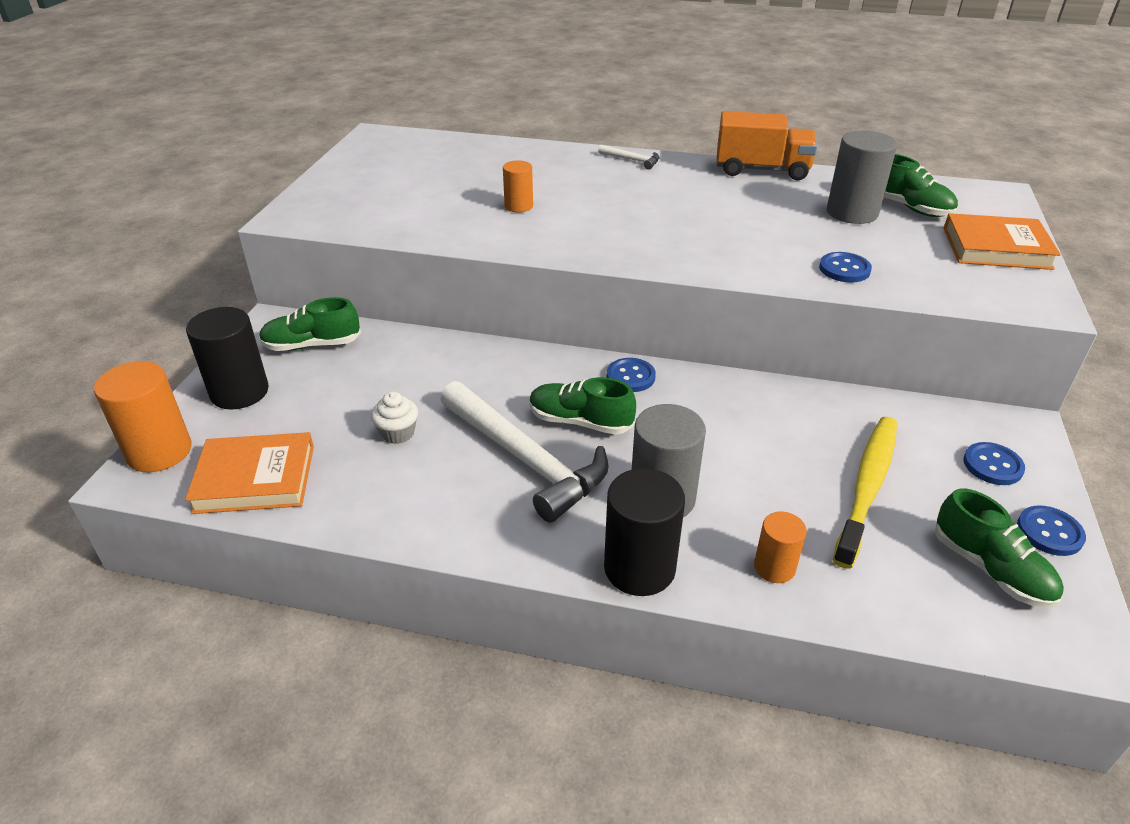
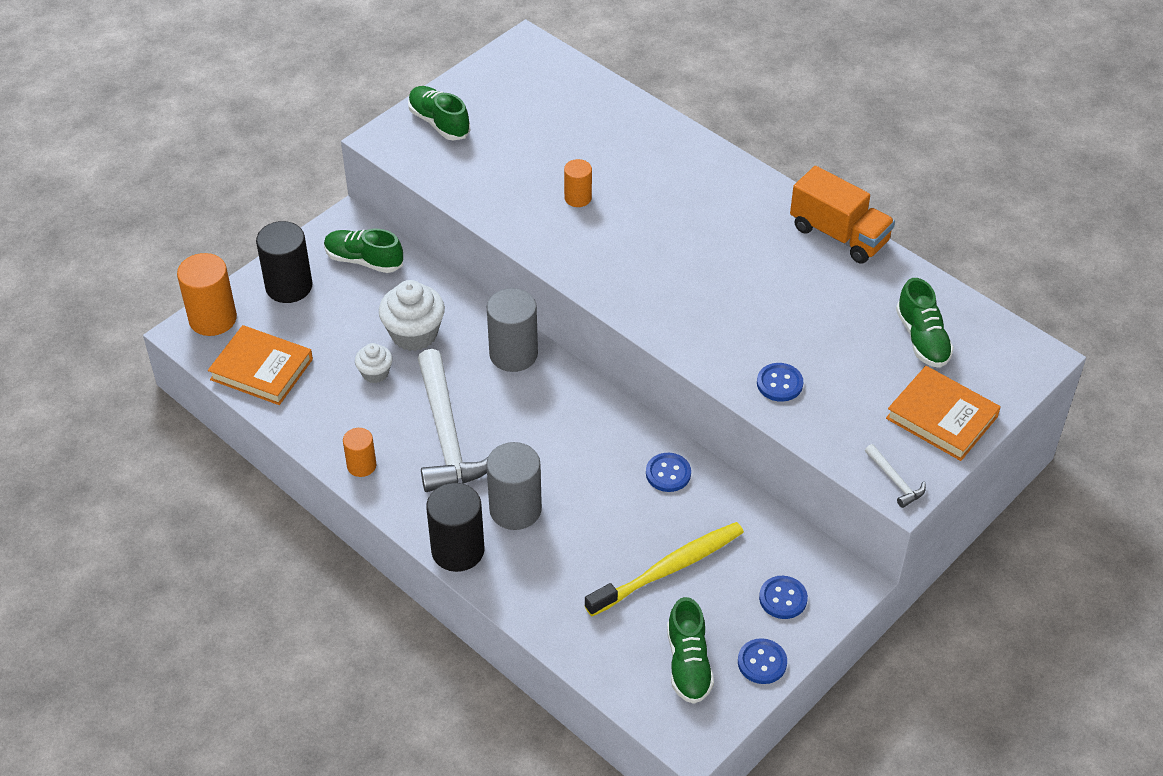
camera: 30 degrees right, 10 degrees up
(414, 385) = (414, 334): none -> white cupcake
(580, 421) = (509, 421): green shoe -> green shoe (439, 122)
(630, 377) = (581, 397): blue button -> blue button (668, 473)
(632, 160) = (730, 173): white hammer -> white hammer (895, 481)
(774, 567) = (544, 592): orange cylinder -> orange cylinder (361, 465)
(852, 213) = (861, 323): grey cylinder -> grey cylinder (513, 354)

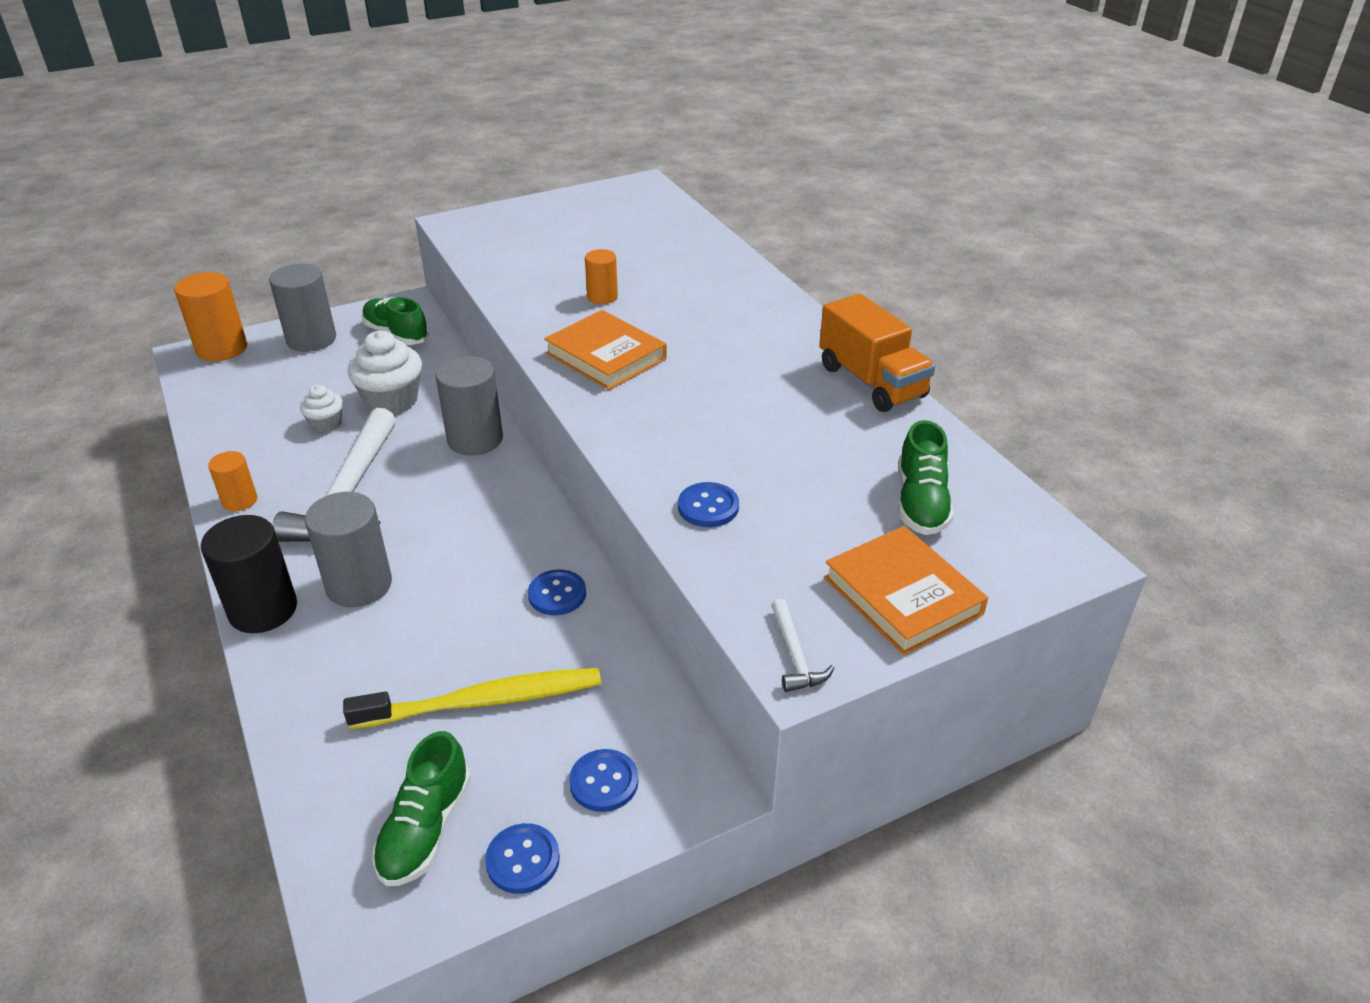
camera: 20 degrees right, 10 degrees down
(262, 369) = (225, 396): orange book -> orange book (606, 356)
(289, 286) = (311, 339): black cylinder -> grey cylinder
(439, 122) = (515, 220): green shoe -> none

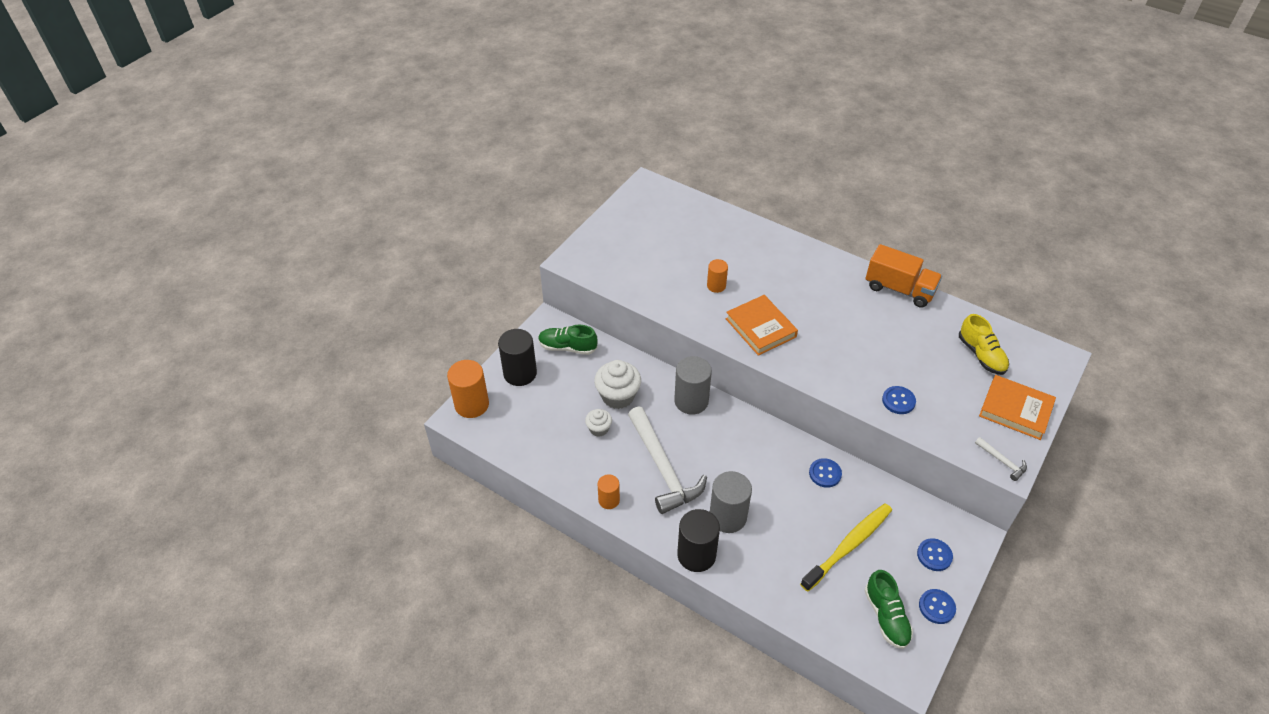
camera: 30 degrees left, 10 degrees up
(311, 339) = (520, 373): grey cylinder -> black cylinder
(606, 356) = (760, 328): orange book -> orange book turned 45 degrees clockwise
(921, 503) = (981, 355): green shoe -> yellow shoe

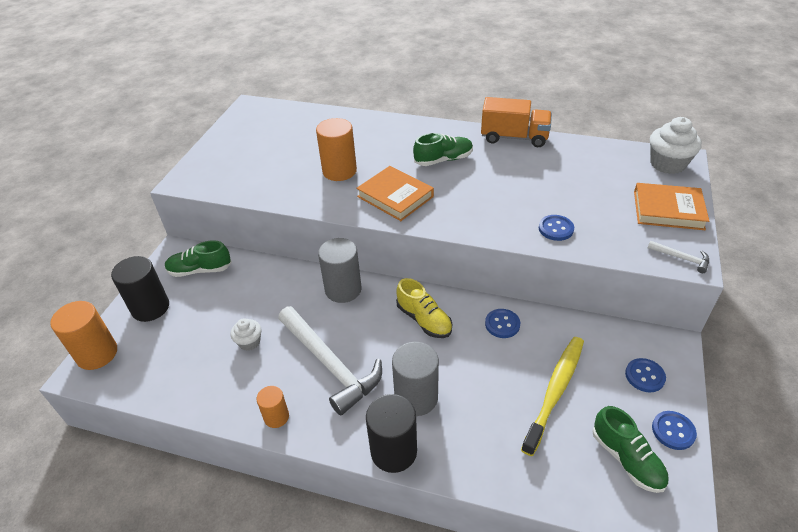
camera: 15 degrees left, 5 degrees down
(618, 396) = (264, 304): white cupcake -> white cupcake (667, 164)
(716, 286) = (339, 171): orange cylinder -> orange cylinder, size x1.74
(819, 298) = (443, 160): none -> green shoe
(981, 355) = (613, 172): yellow shoe -> yellow shoe (424, 320)

